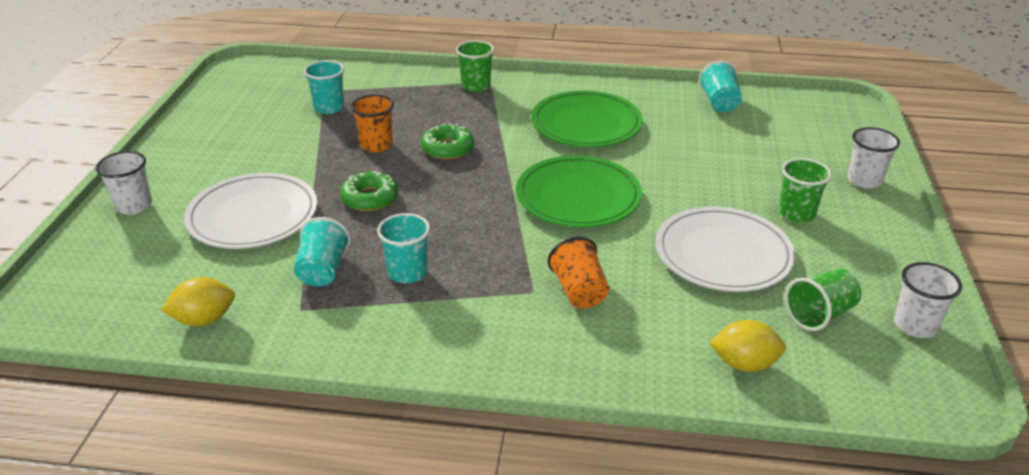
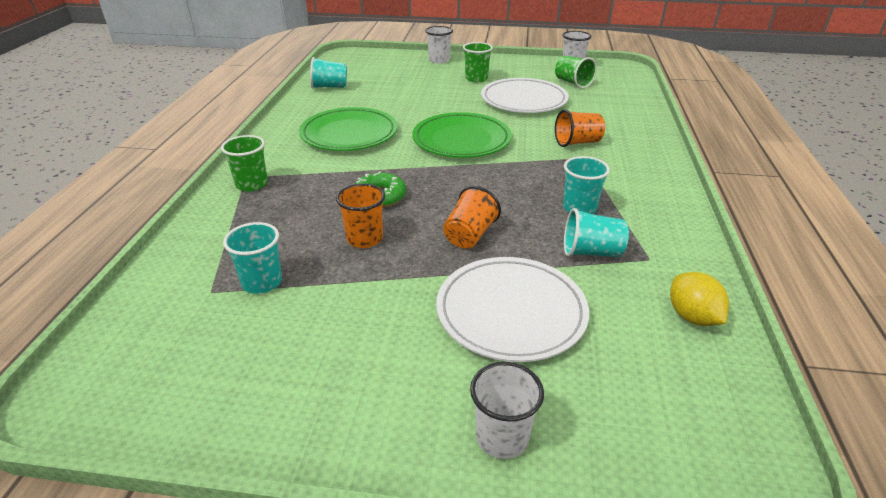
camera: 90 degrees left, 0 degrees up
(370, 198) = (469, 235): green donut -> orange cup
(744, 364) = (623, 102): yellow lemon -> none

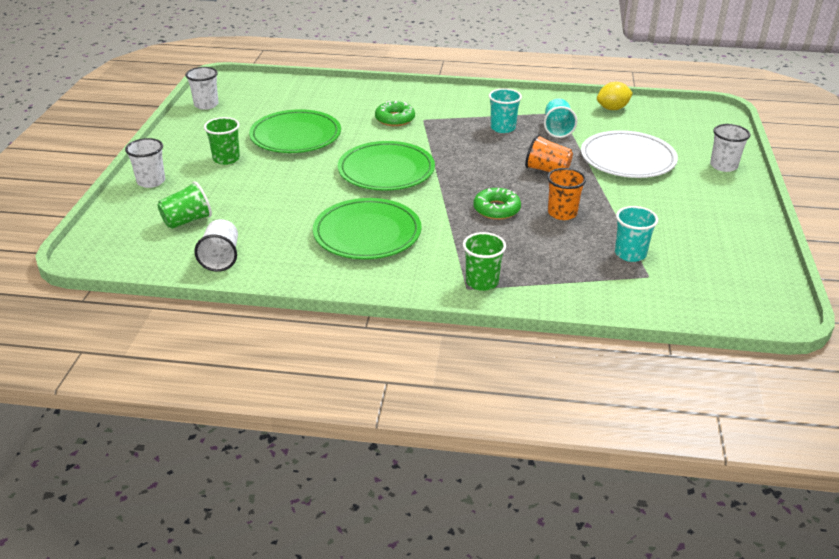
camera: 90 degrees left, 0 degrees up
(329, 87) = (221, 258): turquoise cup -> white cup
(524, 100) = (295, 136): white plate -> green plate
(572, 83) = (256, 109): green cup -> green cup (187, 221)
(577, 142) = (395, 119): orange cup -> green donut

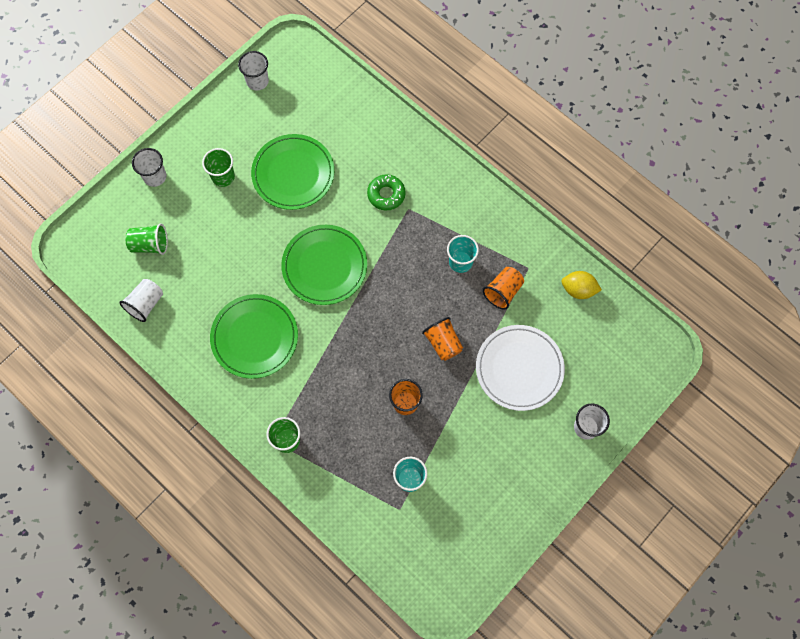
camera: 35 degrees right, 35 degrees up
(496, 209) = (363, 367): green donut -> none
(557, 129) = (503, 291): turquoise cup -> orange cup

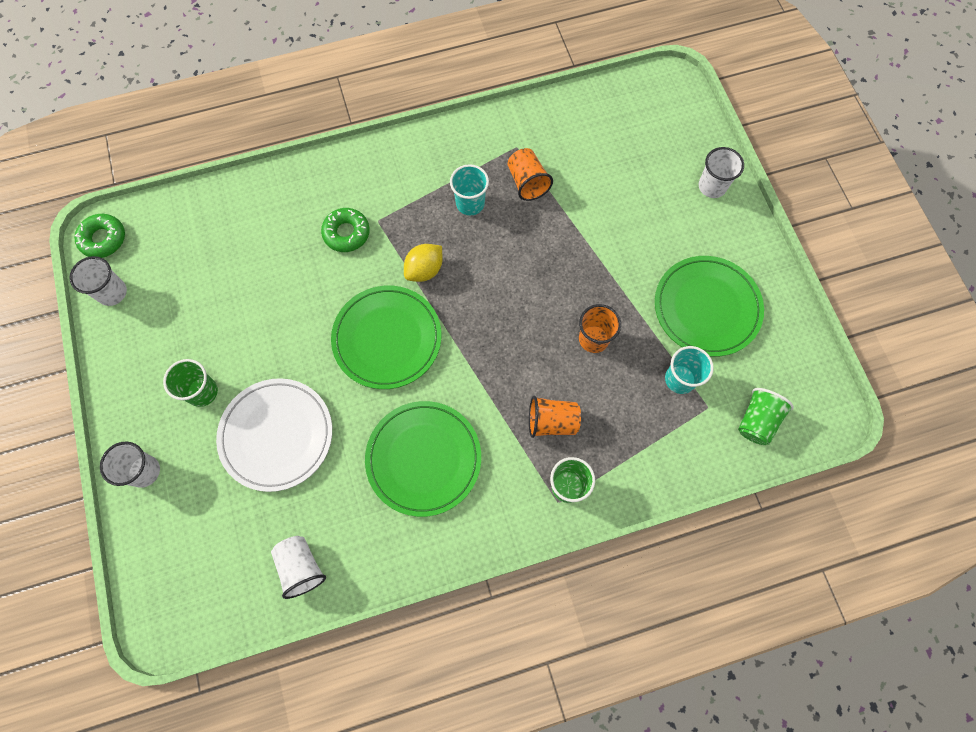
camera: 60 degrees left, 0 degrees up
(150, 245) = (228, 522): green cup -> green cup (757, 421)
(290, 51) = (103, 239): none -> green donut
(293, 174) = (254, 314): green plate -> green plate (706, 308)
(443, 343) = (549, 267): orange cup -> orange cup (551, 421)
(519, 368) = (618, 212): white plate -> white plate (276, 435)
(578, 289) = (567, 117): yellow lemon -> yellow lemon (424, 270)

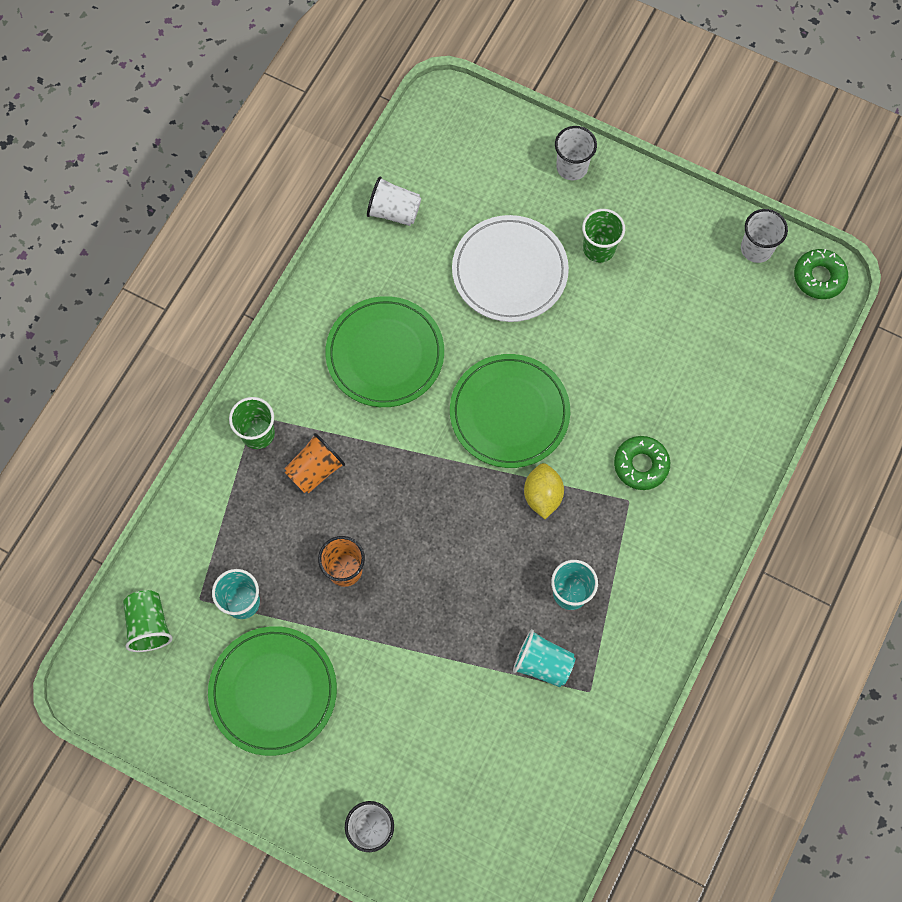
camera: 135 degrees right, 0 degrees up
(527, 182) = (542, 663): orange cup -> turquoise cup

